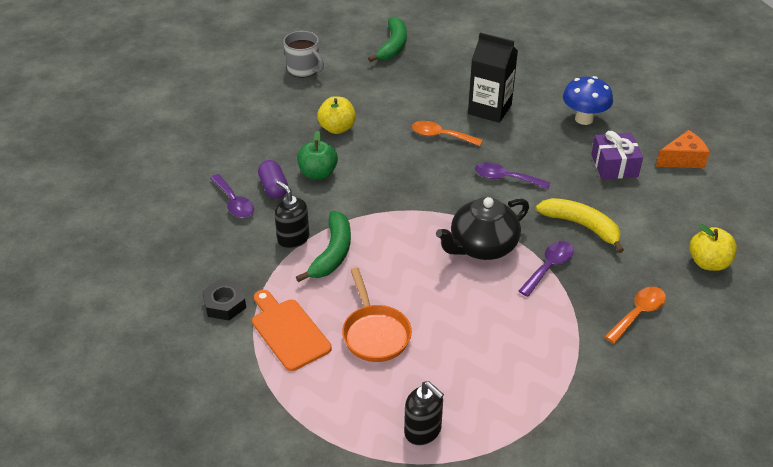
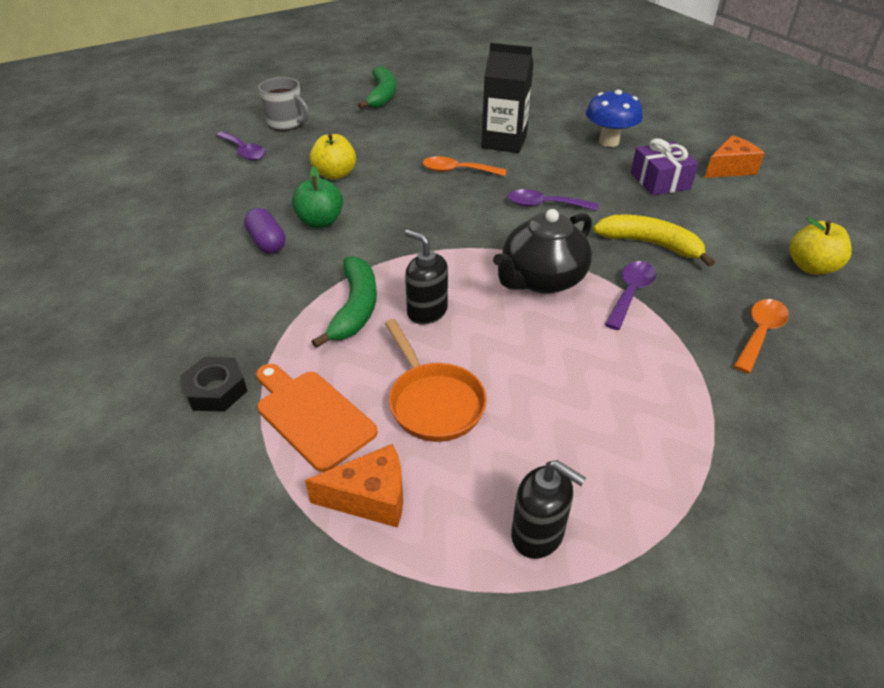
camera: 10 degrees left, 0 degrees up
(234, 203) = (218, 264): purple spoon -> purple spoon (244, 152)
(293, 239) = (300, 297): black soap dispenser -> black soap dispenser (427, 311)
(318, 392) = (370, 498): none -> orange cheese

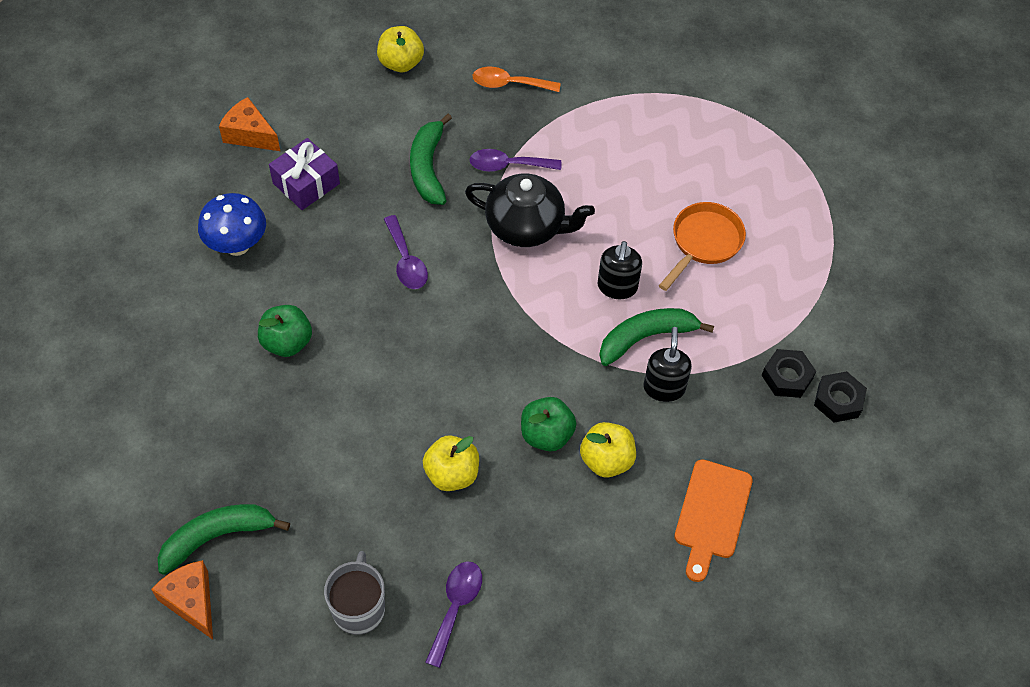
camera: 120 degrees left, 15 degrees up
(148, 419) = (838, 400): none -> black nut
(267, 242) = (606, 460): purple capsule -> yellow apple
(312, 416) = (764, 305): orange cutting board -> orange cutting board (712, 514)
(370, 498) = (797, 241): orange cheese -> orange cheese (191, 601)
(457, 171) = (380, 360): orange spoon -> none
(504, 142) = (287, 342): black carton -> green apple
(538, 534) = (760, 156): black soap dispenser -> black soap dispenser (664, 388)
(650, 244) = (428, 168): yellow banana -> green banana

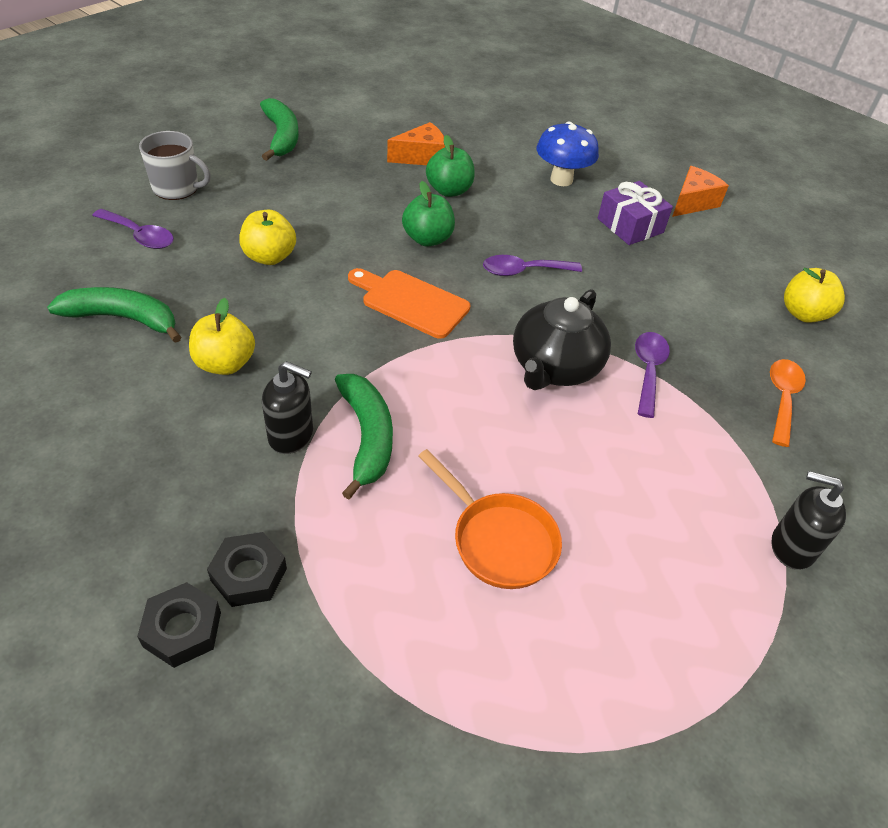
camera: 100 degrees right, 10 degrees down
(191, 601) = (236, 121): orange cheese -> orange cheese (421, 157)
(428, 168) = (647, 307): green banana -> green banana (123, 319)
(546, 435) = (278, 326): green apple -> green apple (427, 239)
(617, 287) = (448, 428): black soap dispenser -> black soap dispenser (791, 547)
(712, 514) = (108, 435): orange cutting board -> orange cutting board (411, 302)

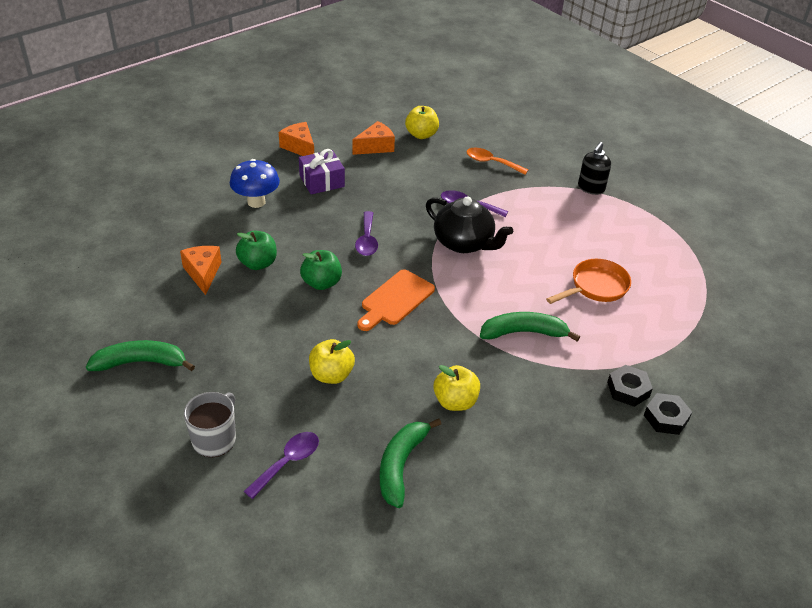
camera: 80 degrees left, 5 degrees down
(291, 436) = (523, 368): black soap dispenser -> none
(739, 268) = (375, 147): none -> orange cheese

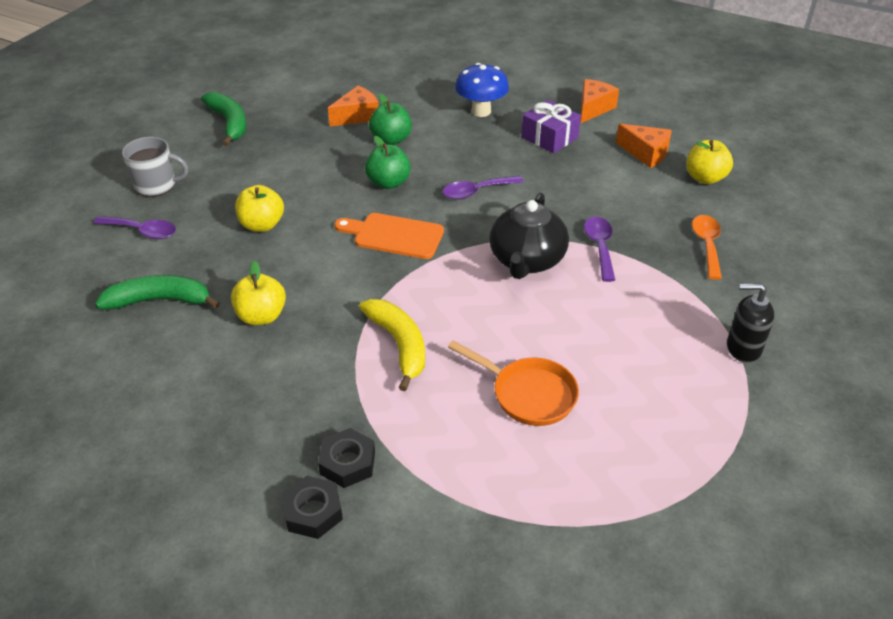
camera: 70 degrees right, 0 degrees up
(523, 332) = (399, 345): green banana -> yellow banana

